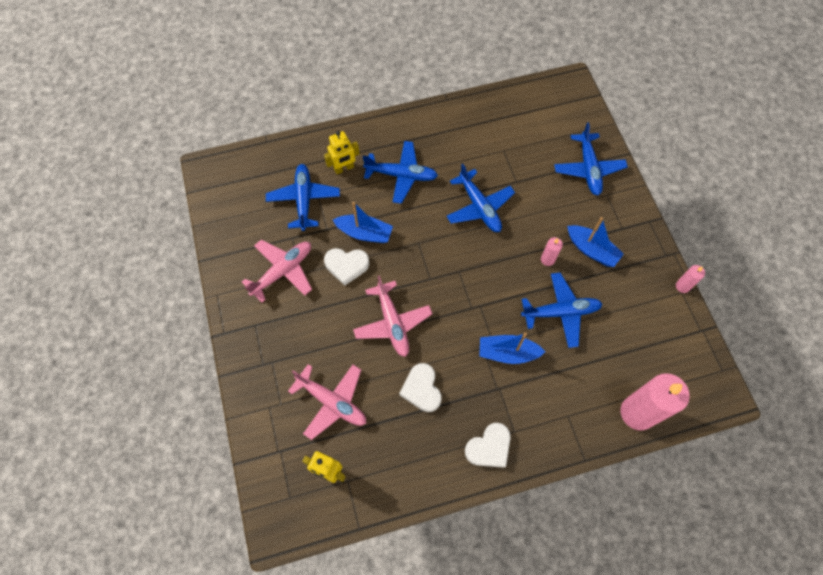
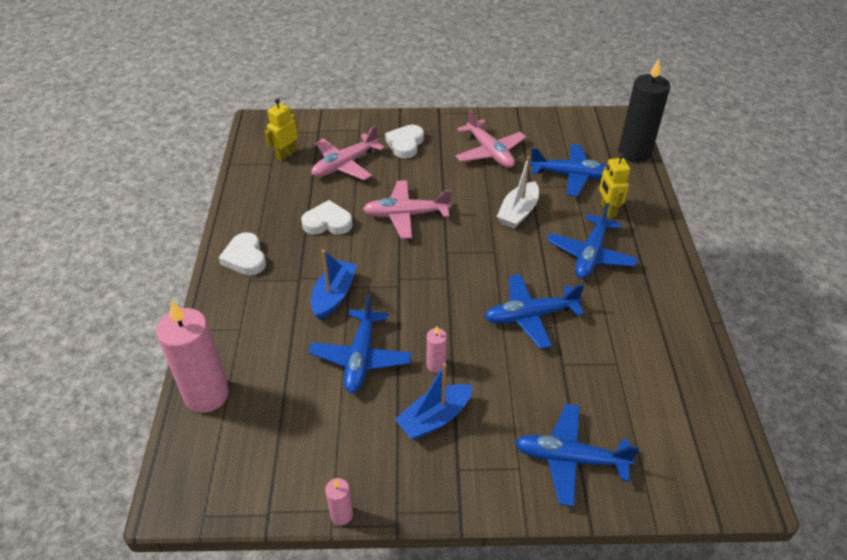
camera: 105 degrees right, 20 degrees down
(259, 155) = (634, 153): none -> black candle
(346, 266) = (482, 194): white heart -> white heart (405, 144)
(364, 233) = (518, 212): blue boat -> white boat

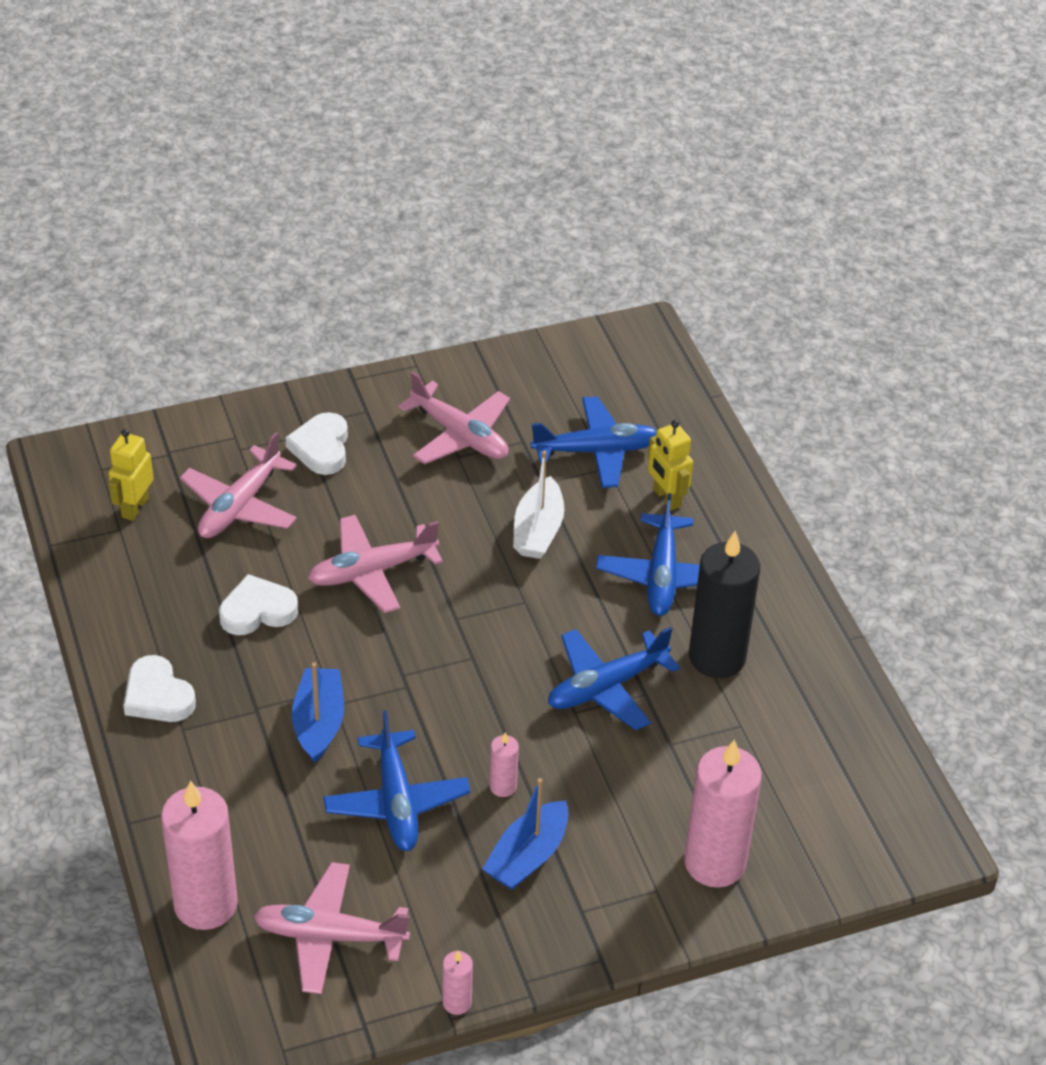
camera: 20 degrees left, 0 degrees up
(275, 439) = (329, 936): none -> pink plane
(570, 459) = (715, 863): blue plane -> pink candle
(634, 153) = (679, 390): black candle -> black candle (717, 657)

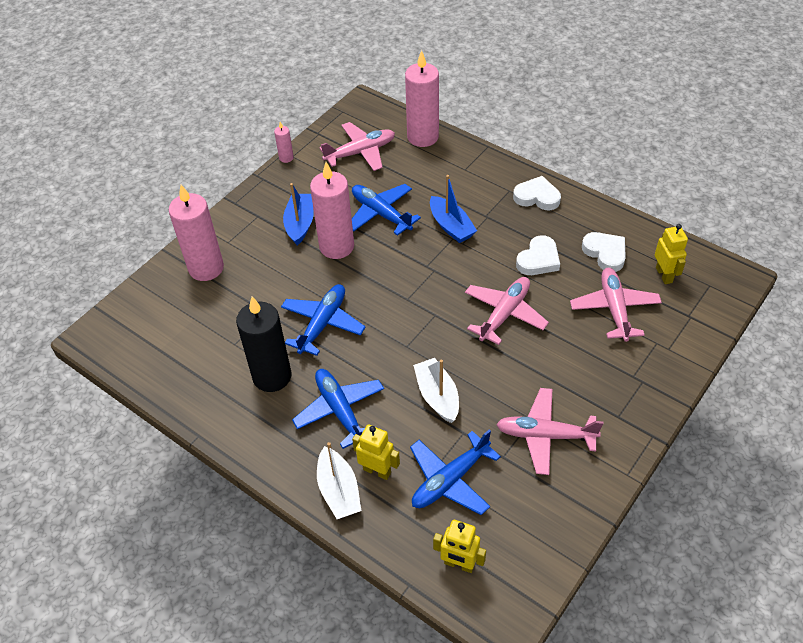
camera: 150 degrees right, 5 degrees up
(321, 448) = (614, 372): white heart -> white heart (605, 253)
(503, 786) = (336, 246): pink candle -> pink candle, size x2.22
(649, 387) = (459, 564): none -> yellow robot
(721, 502) = (338, 491): none -> white boat

